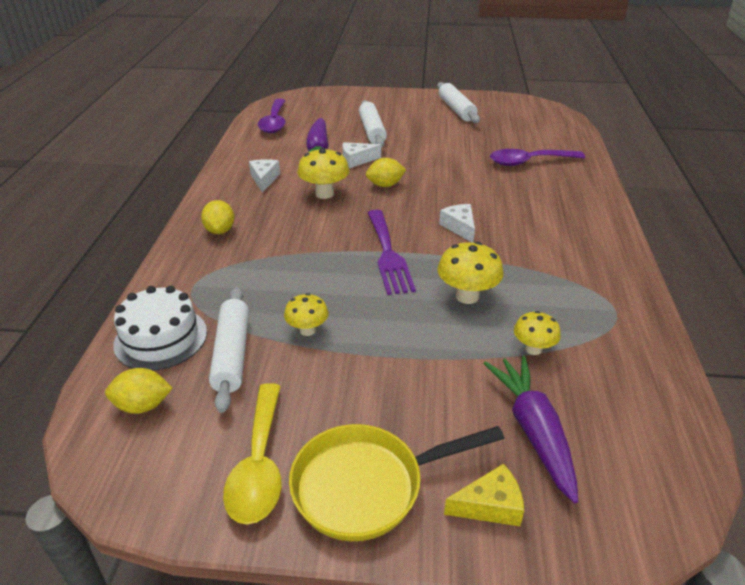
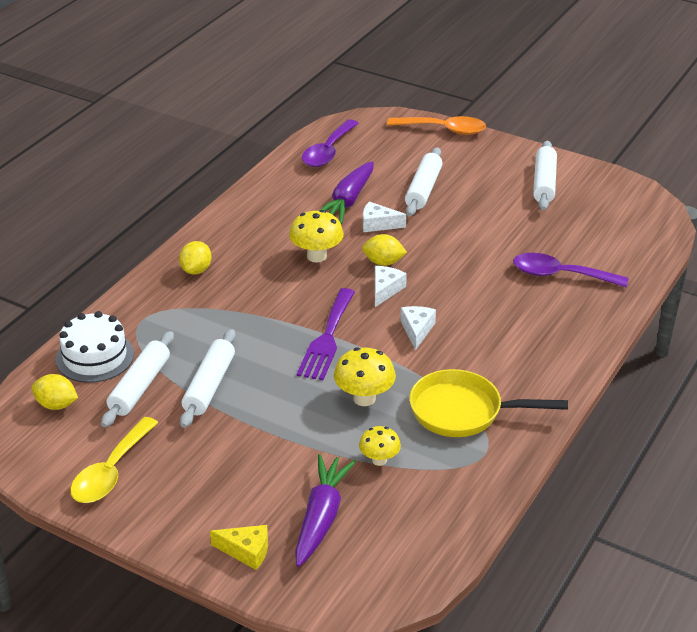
camera: 25 degrees right, 0 degrees up
(264, 179) = (271, 223): white cheese -> white cheese (385, 290)
(307, 330) = (209, 386): yellow mushroom -> white rolling pin
(353, 93) = (443, 130): none -> orange spoon
(367, 485) = (173, 510): yellow pan -> yellow pan (463, 411)

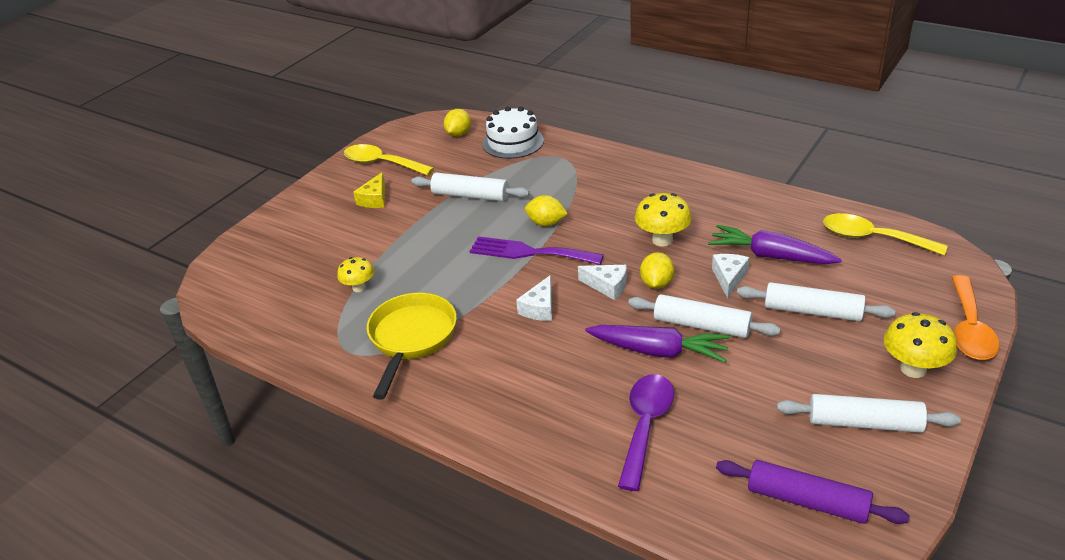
camera: 95 degrees right, 0 degrees up
(140, 387) = (474, 165): white rolling pin -> white rolling pin (702, 326)
(196, 270) = (632, 175): yellow lemon -> yellow lemon (546, 223)
(246, 551) = (281, 227): yellow cheese -> yellow cheese (374, 199)
(321, 517) = (303, 259): purple carrot -> purple carrot (659, 351)
(328, 151) = (873, 238): purple spoon -> yellow spoon
(364, 398) = (441, 277): yellow mushroom -> yellow mushroom (913, 369)
(417, 330) = (539, 308): white cheese -> white cheese turned 105 degrees clockwise
(619, 212) = (807, 501): none -> purple rolling pin

